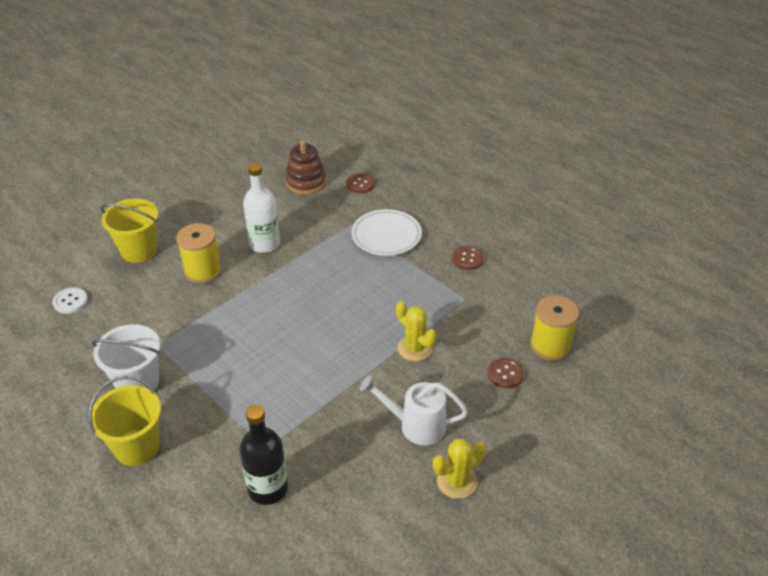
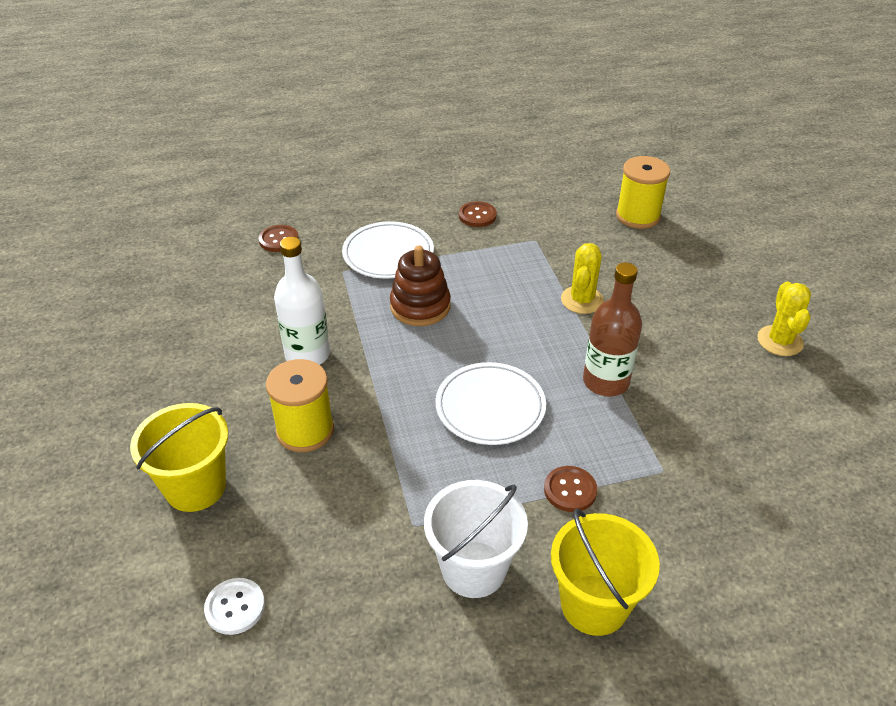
camera: 60 degrees left, 0 degrees up
(268, 488) = (726, 490): black bottle -> none
(272, 341) = (490, 407): none -> white plate
(306, 182) = (226, 280): brown stacking toy -> brown stacking toy (420, 306)
(335, 390) = (606, 382): none -> brown bottle
(414, 348) = (582, 300): yellow cactus -> yellow cactus turned 60 degrees counterclockwise
(415, 425) = (692, 341): white watering can -> none
(505, 374) = (657, 256): brown button -> brown button (570, 490)

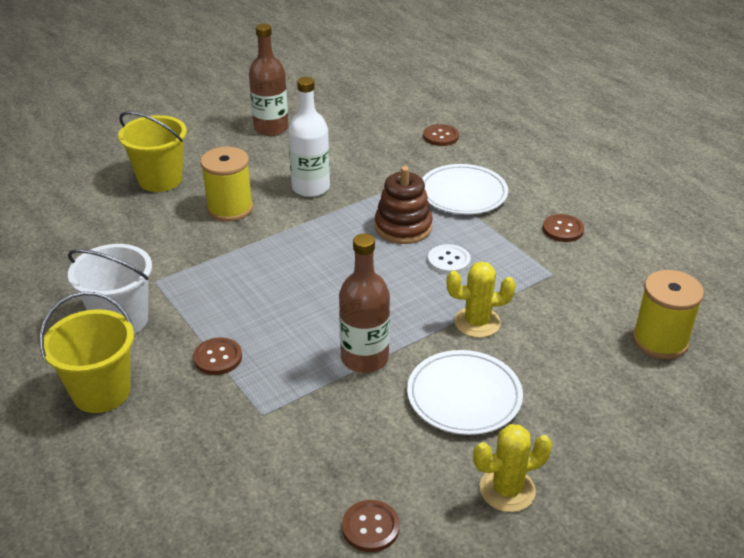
camera: 70 degrees right, 5 degrees down
(156, 360) = (271, 128): none -> brown bottle
(235, 607) = (67, 224): white button -> white button (448, 261)
(490, 407) = (296, 293): white plate -> white plate (464, 396)
(810, 428) = (370, 527): none -> brown button

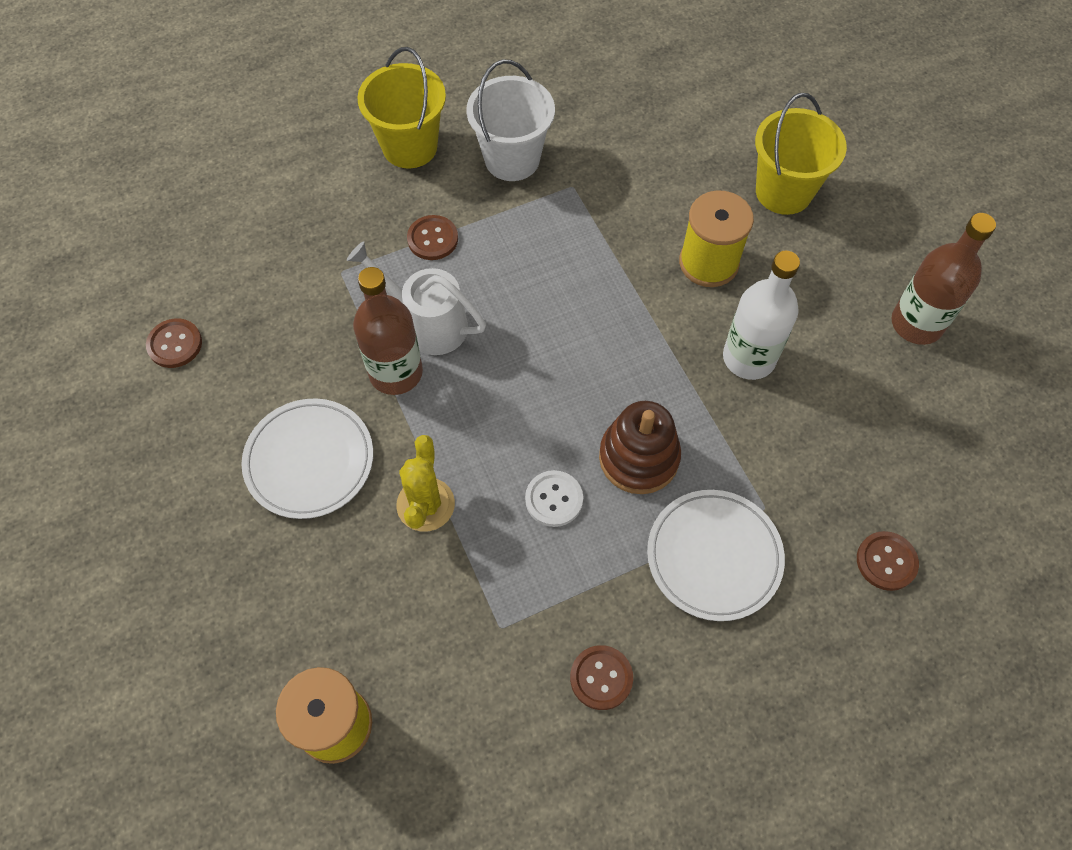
camera: 100 degrees right, 25 degrees up
(311, 347) = (426, 323): none -> white watering can
(507, 490) = (172, 470): yellow cactus -> none

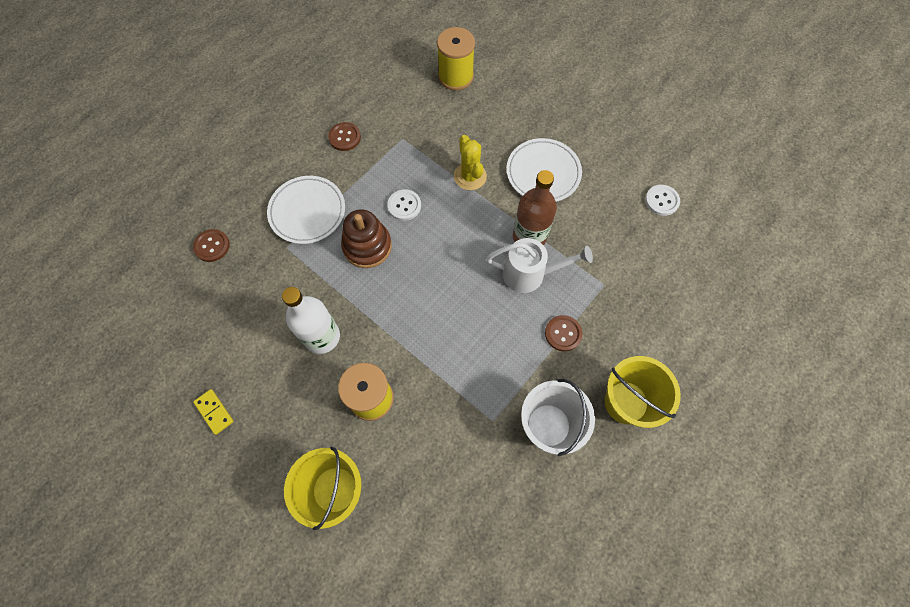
camera: 155 degrees right, 5 degrees up
(175, 344) = (661, 201): brown button -> white button
(916, 323) = (214, 412): brown bottle -> yellow domino

